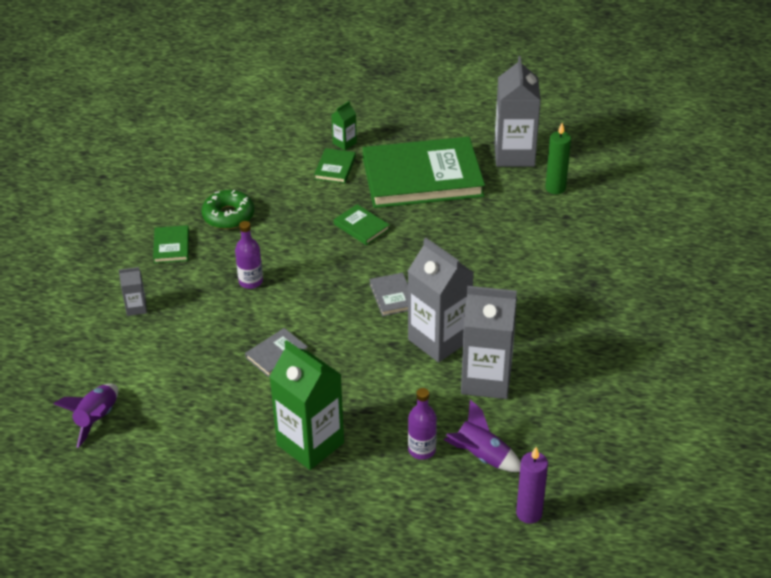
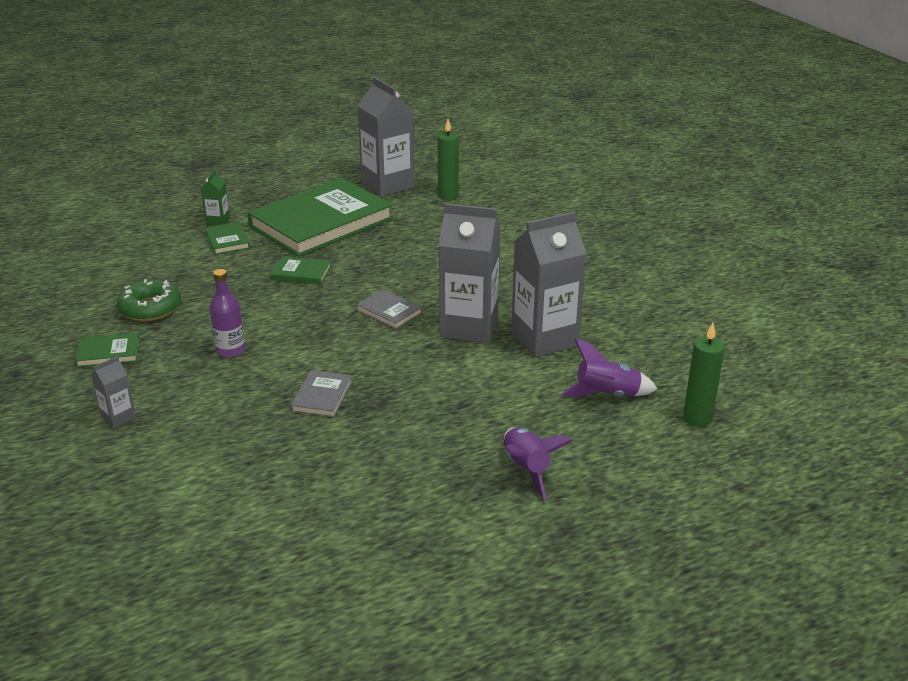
camera: 35 degrees left, 10 degrees down
(97, 419) = (169, 534): purple rocket -> purple rocket (526, 469)
(171, 246) = (108, 353): green book -> green book turned 60 degrees counterclockwise
(310, 444) = (437, 453): green carton -> none
(422, 450) = (549, 413): purple bottle -> none
(529, 513) = (697, 418): purple candle -> green candle

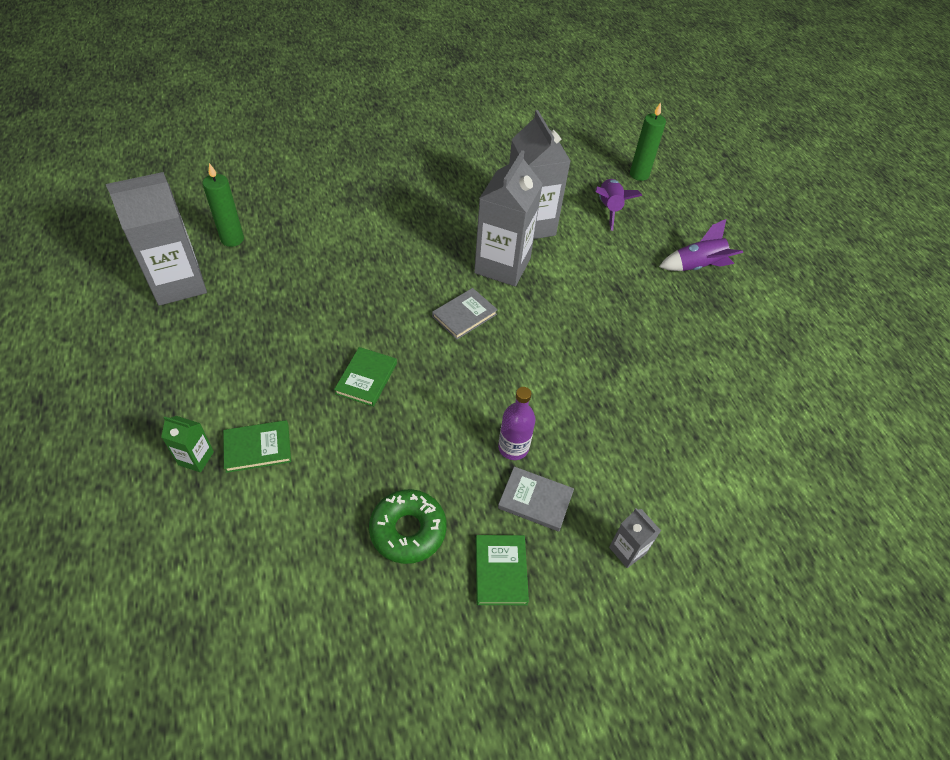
camera: 85 degrees left, 20 degrees up
(321, 222) = (249, 352): green book -> none
(322, 396) = (601, 378): grey book -> grey book (535, 500)

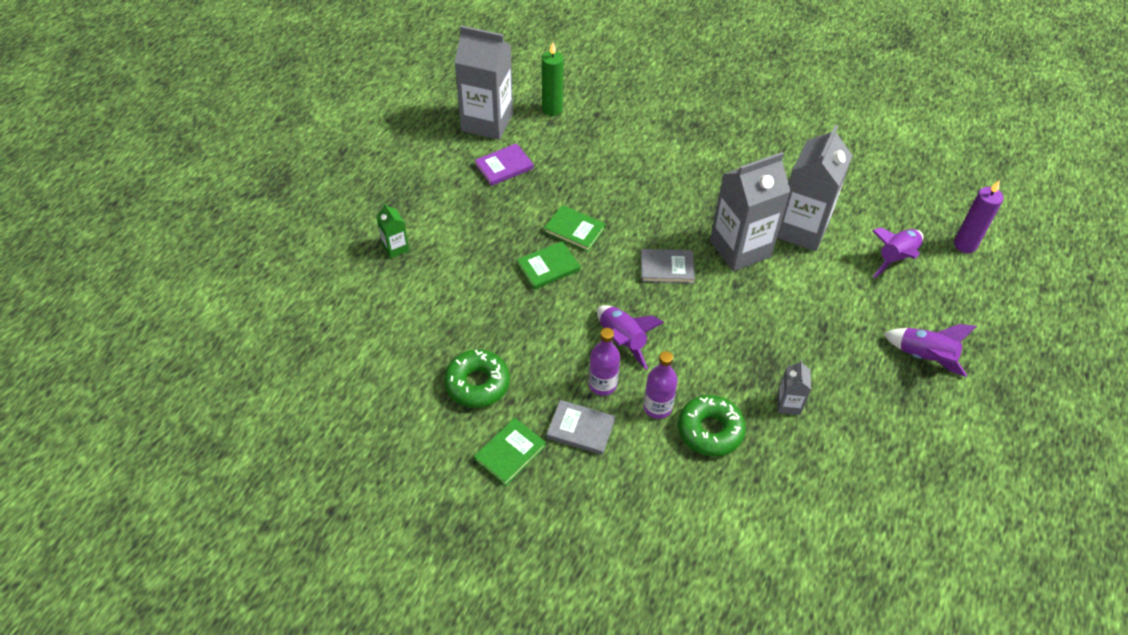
camera: 45 degrees right, 0 degrees up
(235, 314) = (504, 166): none -> purple book
(258, 448) = (436, 266): green book -> green book (574, 230)
(490, 399) = (622, 340): none -> purple rocket
(535, 500) = (580, 429): grey book -> grey book turned 45 degrees counterclockwise
(573, 434) = (657, 407): none -> purple bottle
(627, 423) = (710, 430): none -> green donut
(627, 550) = (610, 509): grey carton -> grey carton (788, 404)
(639, 175) = (965, 245): green candle -> purple candle

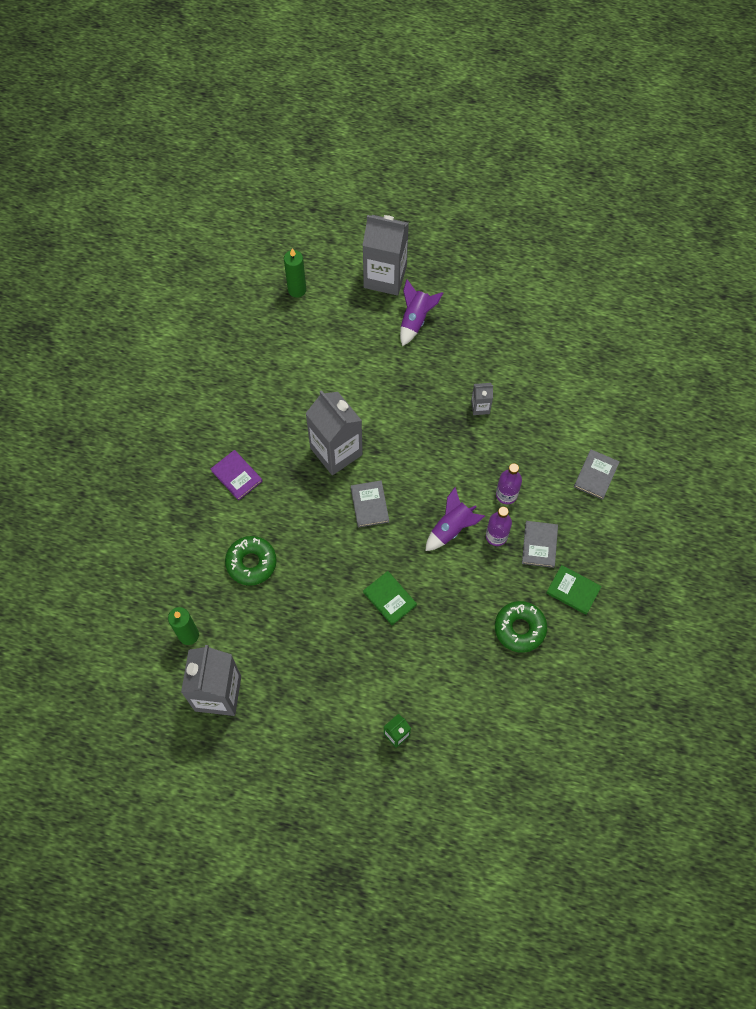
camera: 100 degrees left, 15 degrees up
(504, 166) = (276, 663): purple book -> purple book (236, 476)
(574, 230) = (343, 585): green book -> none
(669, 521) = (596, 475): none -> grey book
(710, 430) = (516, 457): green donut -> green donut (251, 563)
(801, 229) = (304, 406): grey carton -> grey carton (385, 277)
(895, 258) = (321, 338): purple rocket -> none
(965, 245) = (297, 290): purple candle -> green candle

